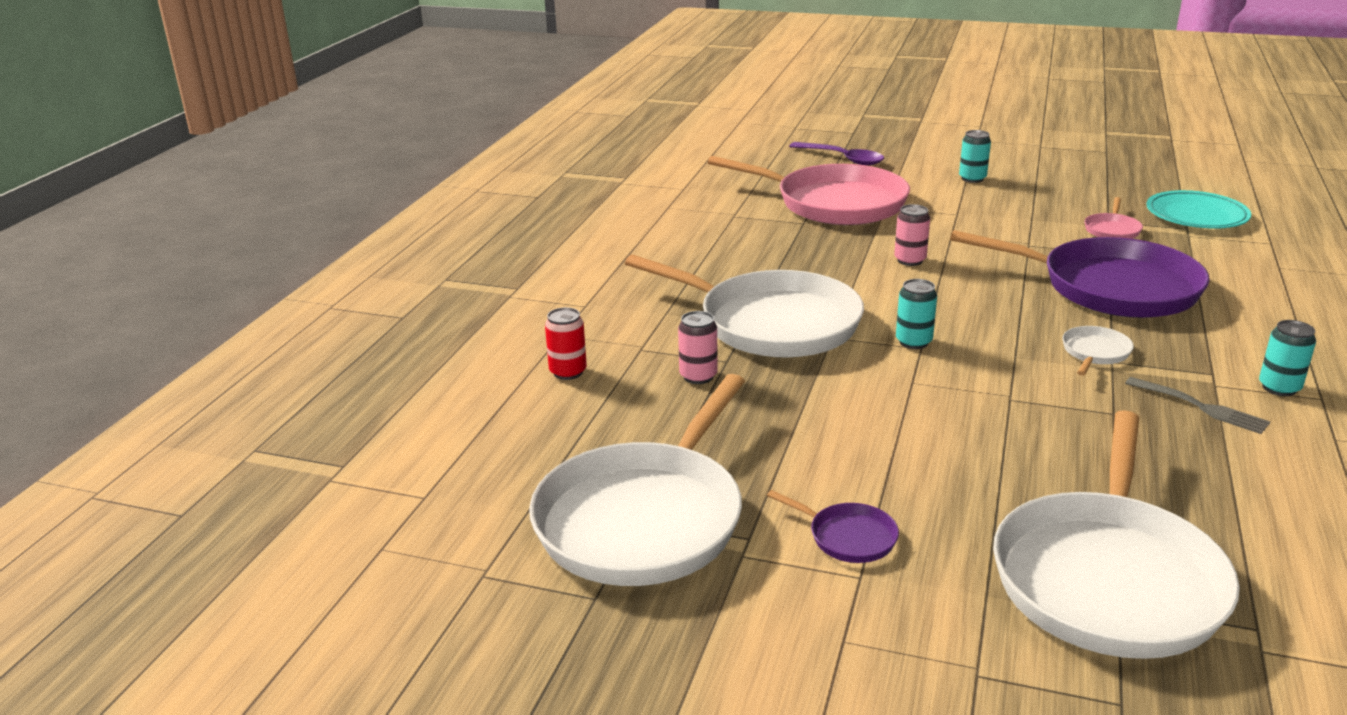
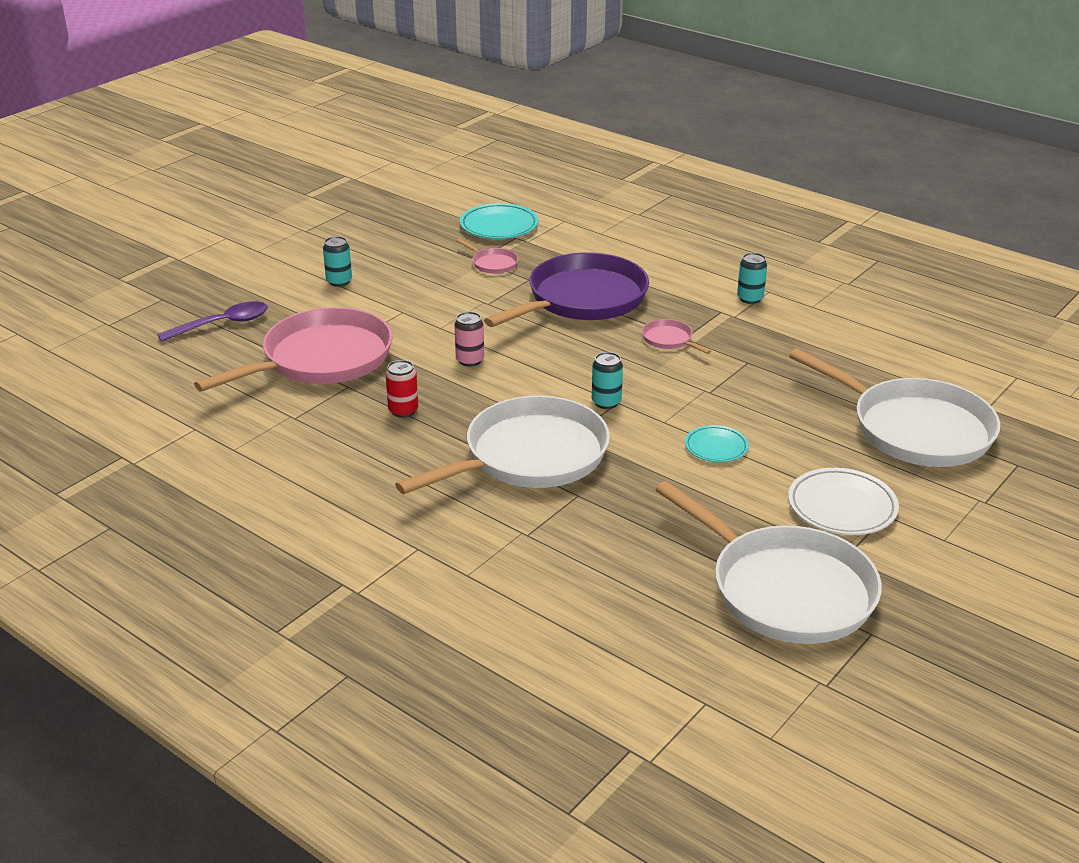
camera: 70 degrees left, 5 degrees up
(568, 372) = (541, 584): red can -> red can (403, 411)
(698, 376) = (594, 515): pink can -> none
(848, 537) = (842, 507): purple pan -> white plate
(893, 424) = (716, 447): none -> turquoise plate
(1095, 353) = (669, 340): white pan -> pink pan
(1199, 407) = (756, 331): grey fork -> none

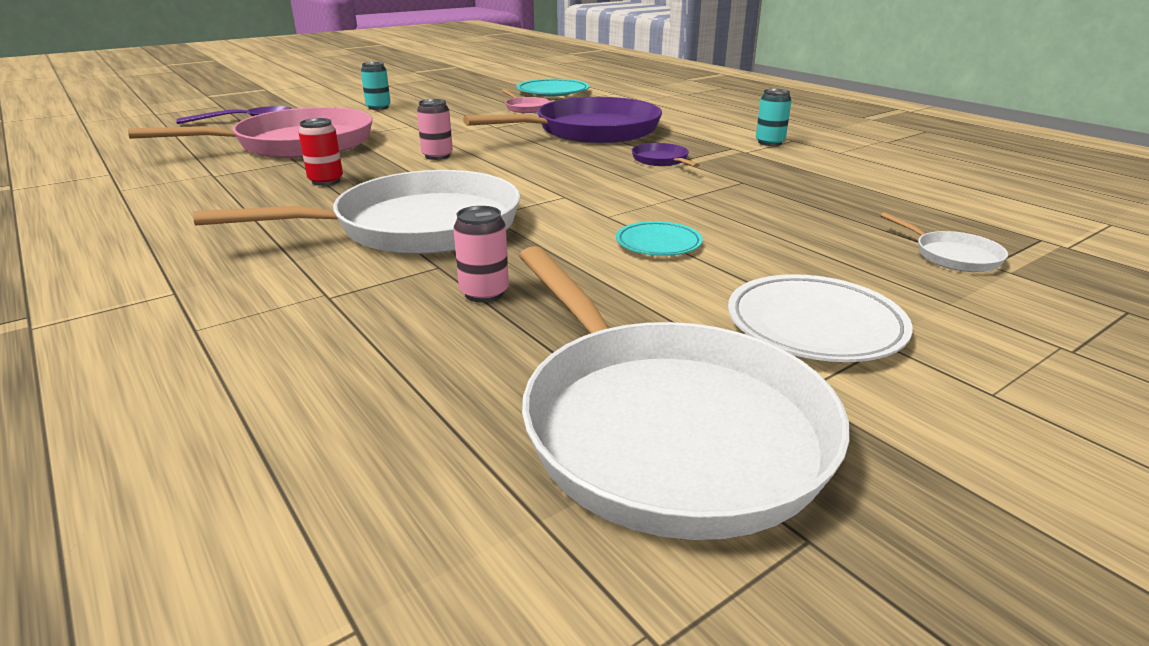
camera: 15 degrees right, 5 degrees down
(606, 402) = (551, 195): turquoise can -> none
(627, 514) = (484, 293): none -> pink can
(669, 340) = (661, 160): pink pan -> purple pan
(915, 429) = (953, 256): white pan -> white pan, size x0.40

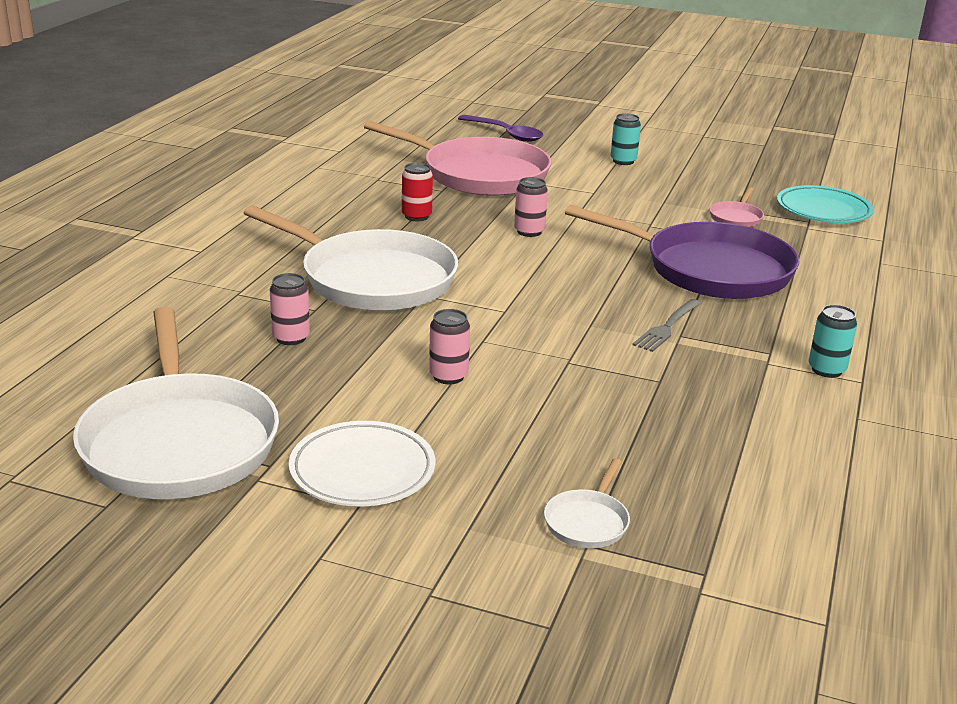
camera: 55 degrees right, 0 degrees up
(658, 243) = (448, 376): turquoise plate -> pink can
(661, 160) = (667, 327): purple pan -> grey fork
(665, 427) = (179, 442): white pan -> white pan turned 45 degrees counterclockwise

